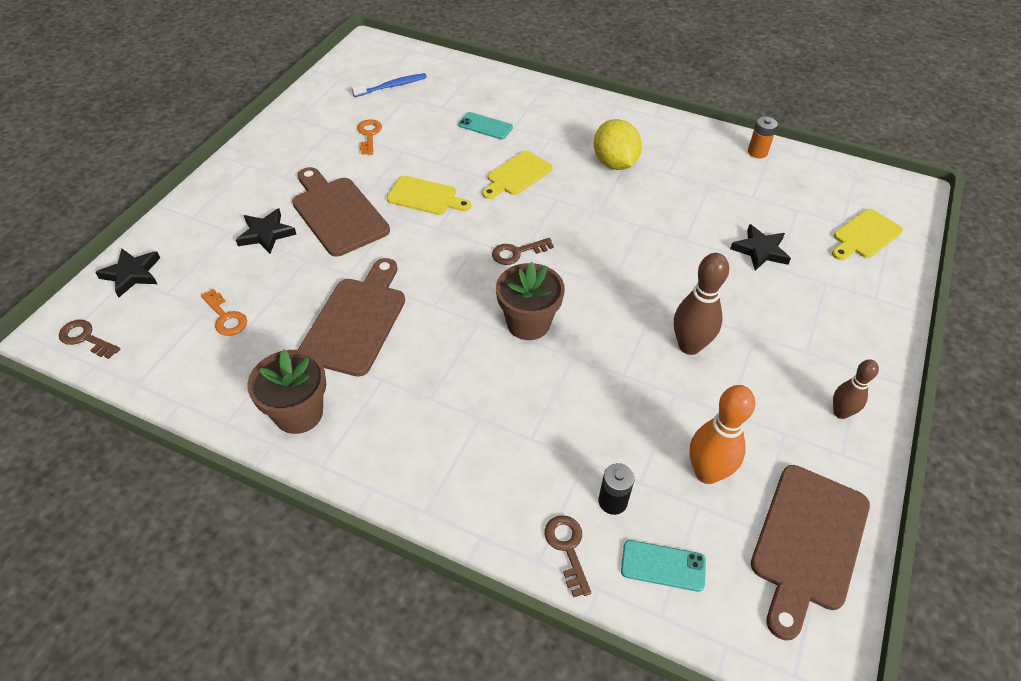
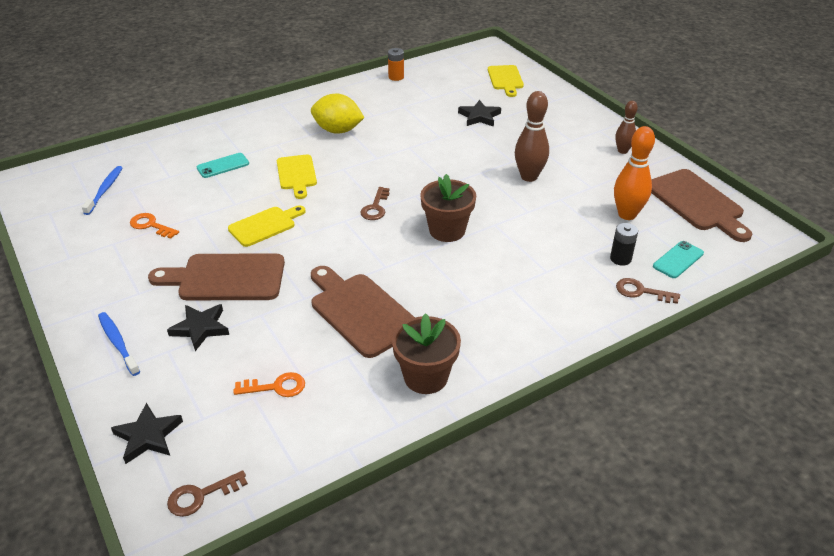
camera: 55 degrees left, 10 degrees down
(220, 200) = (118, 343): none -> blue toothbrush

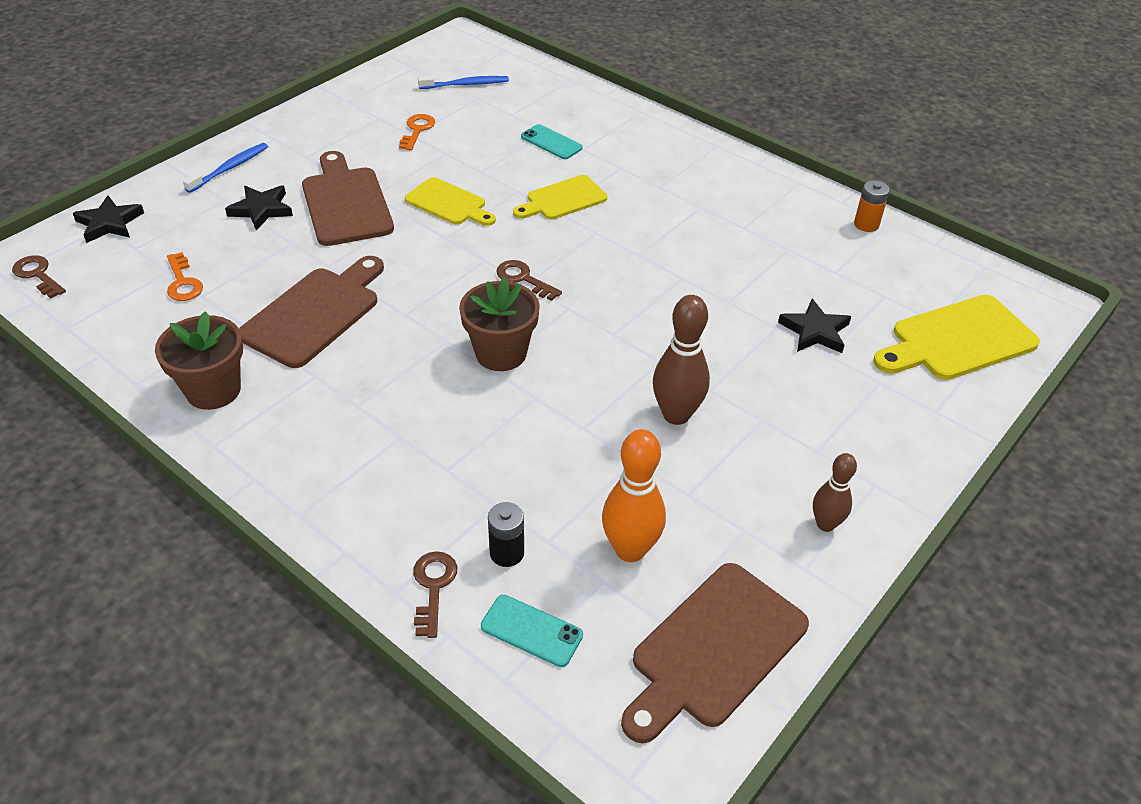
camera: 70 degrees right, 5 degrees up
(338, 130) = (683, 206): yellow lemon -> none
(375, 207) = (523, 279): brown key -> brown key turned 45 degrees clockwise
(505, 79) = (958, 340): yellow cutting board -> yellow cutting board, size x1.55

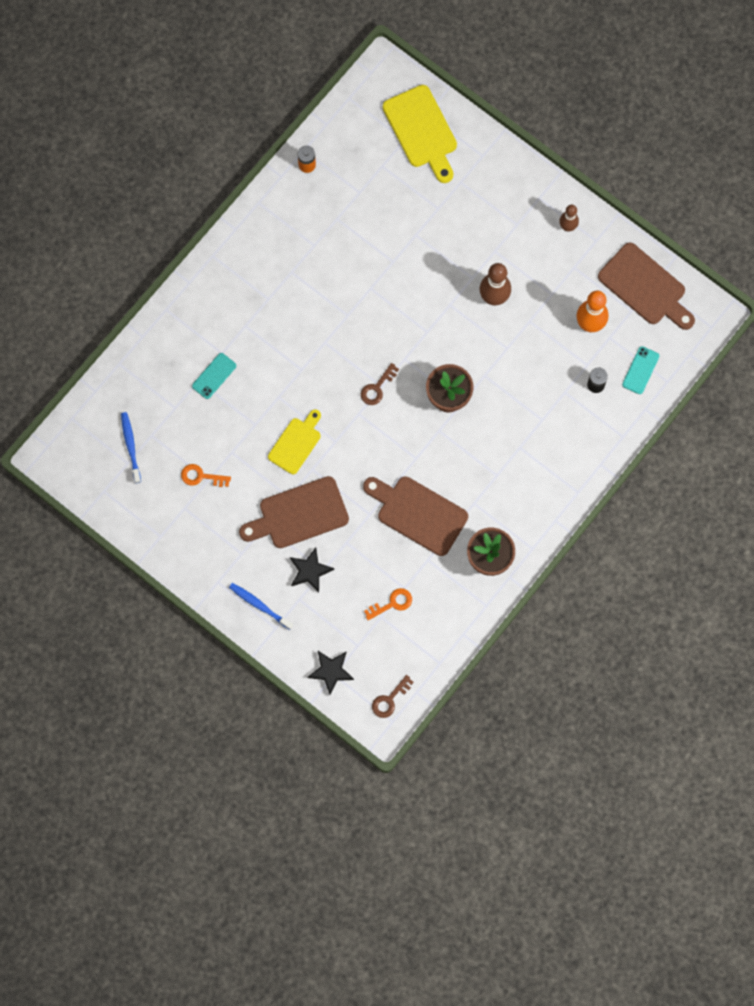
camera: 90 degrees left, 30 degrees up
(433, 587) = (619, 418): brown key -> none
(563, 199) = (287, 365): yellow cutting board -> none
(815, 331) = (418, 212): black star -> none

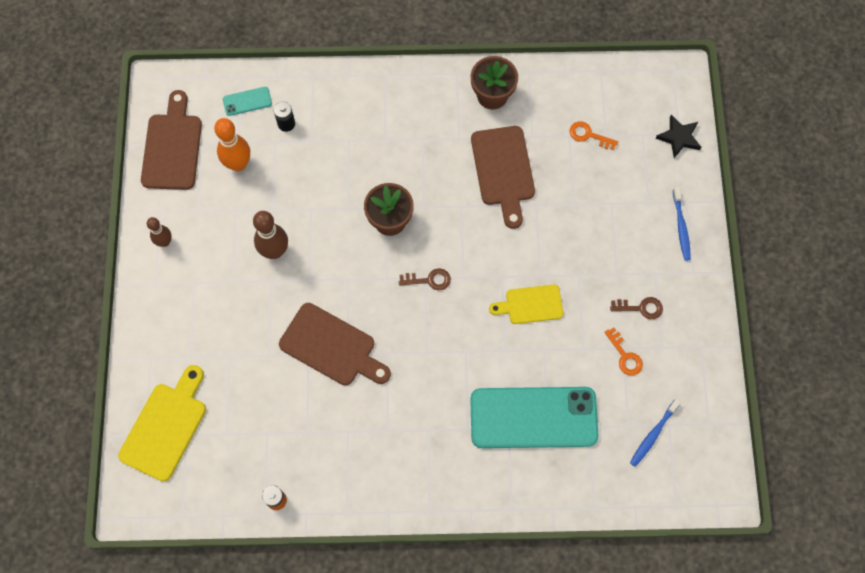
camera: 130 degrees left, 5 degrees down
(214, 376) = (533, 417): turquoise phone -> turquoise phone, size x2.44
(299, 514) = (585, 256): brown cutting board -> brown cutting board (332, 346)
(310, 571) = (620, 212): black star -> none
(389, 699) = (659, 83): brown key -> brown key (640, 308)

